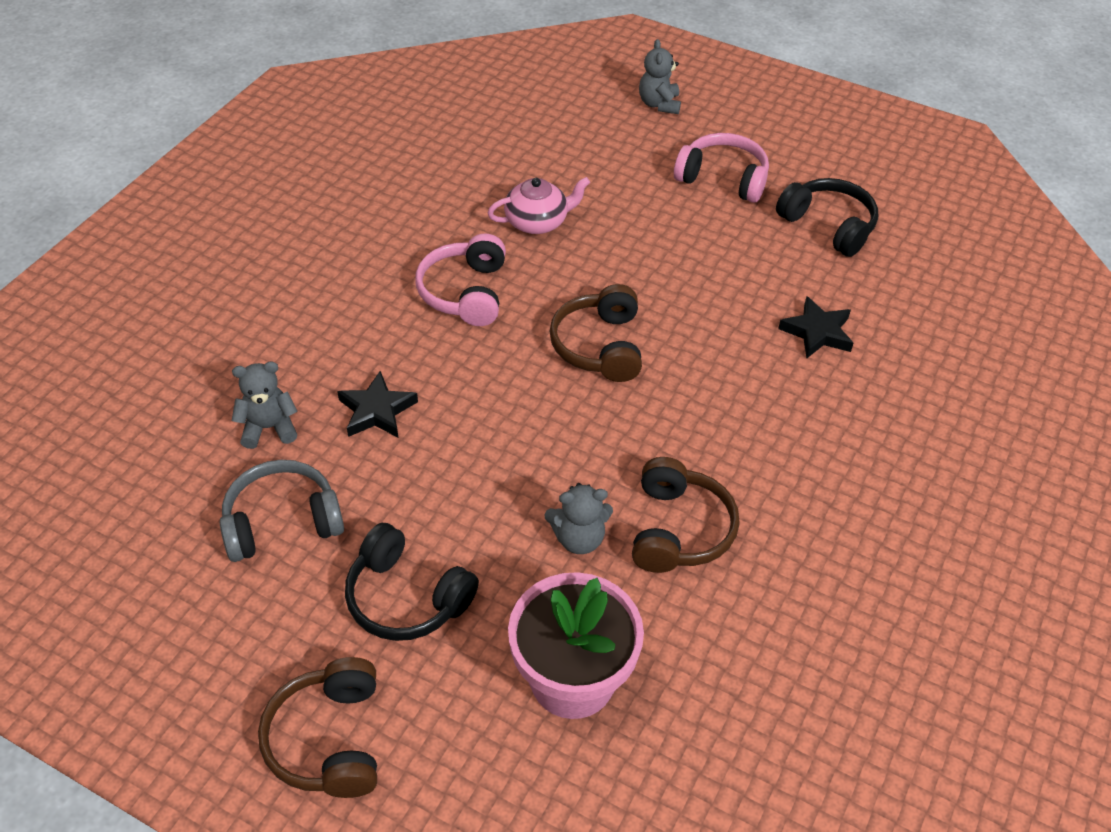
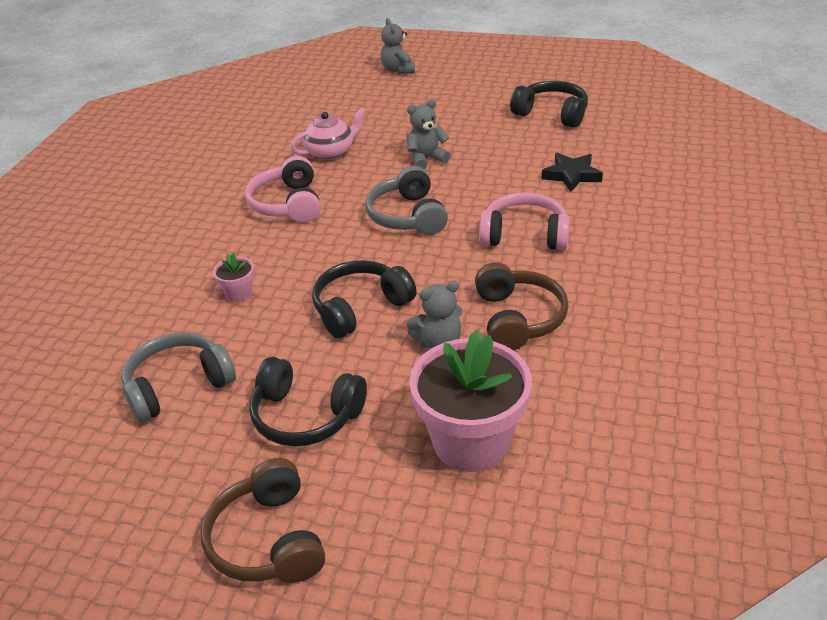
camera: 10 degrees left, 10 degrees down
(269, 428) = (148, 323): grey teddy bear -> grey teddy bear (426, 159)
(377, 411) = (239, 293): black star -> pink flower pot
(506, 467) = (360, 308): none -> black headphones
(599, 346) = (407, 216): brown headphones -> grey headphones
(723, 178) = (462, 102): pink headphones -> pink headphones (524, 235)

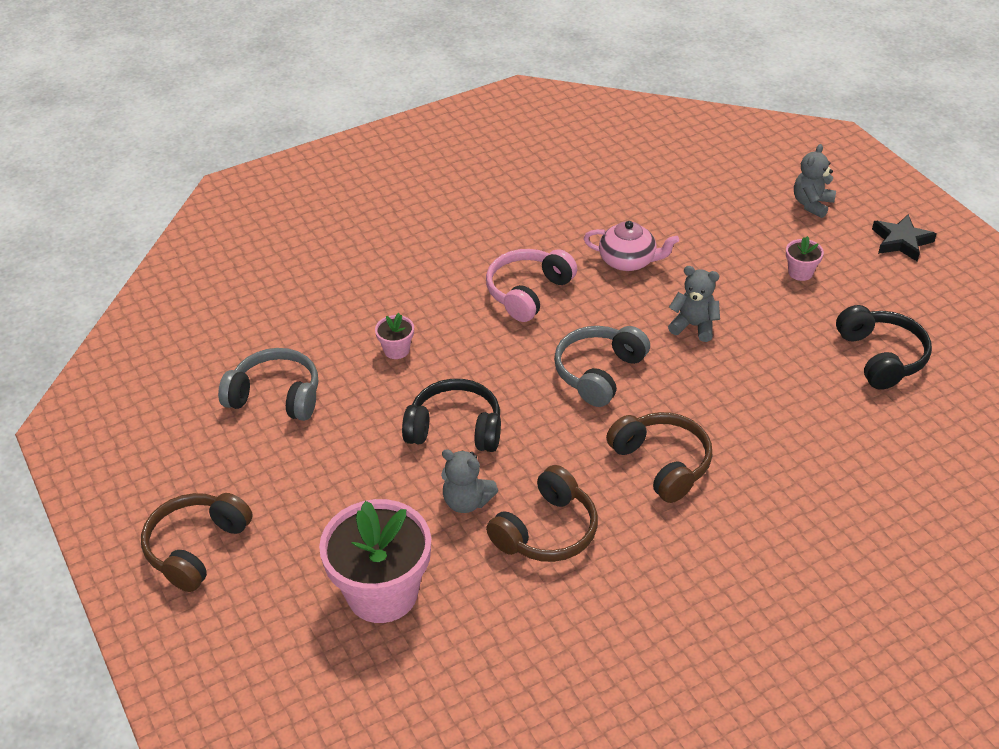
camera: 45 degrees right, 5 degrees up
(305, 416) = (316, 483): black headphones -> none
(444, 102) = (800, 272): none -> pink flower pot
(524, 235) = (662, 463): pink headphones -> brown headphones
(571, 175) = (793, 437): black star -> black star (901, 241)

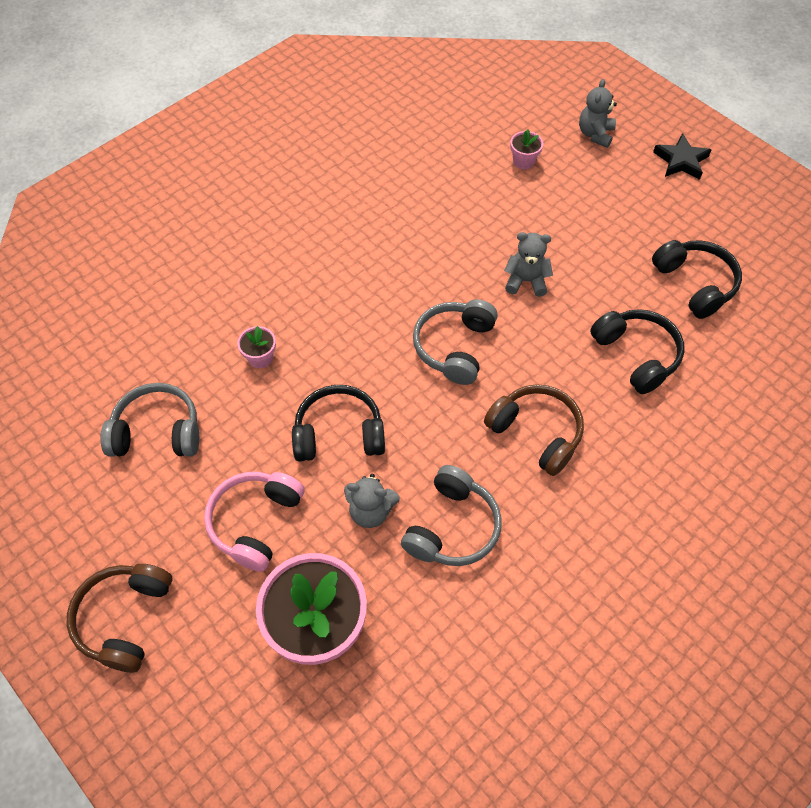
camera: 15 degrees left, 15 degrees up
(528, 292) = (367, 272): pink headphones -> pink headphones (255, 522)
(546, 531) = (452, 527): brown headphones -> grey headphones
(628, 261) = (449, 222): pink teapot -> none
(794, 411) = (636, 355): none -> black headphones
(800, 272) = (604, 208): pink flower pot -> pink flower pot (523, 161)

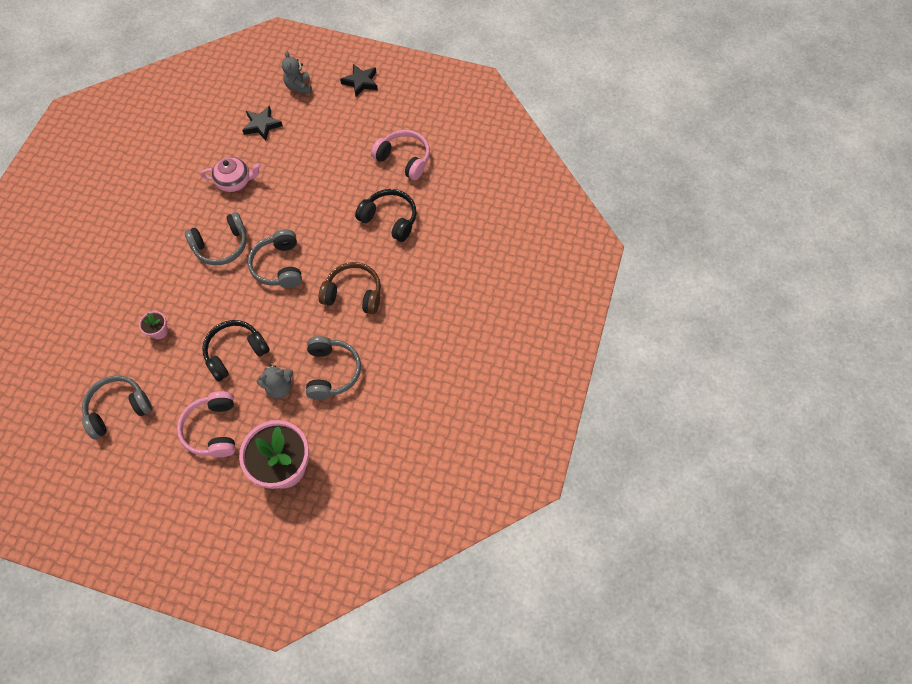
camera: 30 degrees left, 5 degrees up
(124, 619) = (164, 524): brown headphones -> none
(395, 286) = (221, 245): none -> grey headphones
(453, 215) = (235, 181): none -> pink teapot
(523, 161) = (262, 125): pink flower pot -> black star
(526, 281) = (302, 204): grey teddy bear -> none
(695, 284) = (404, 159): black headphones -> pink headphones

